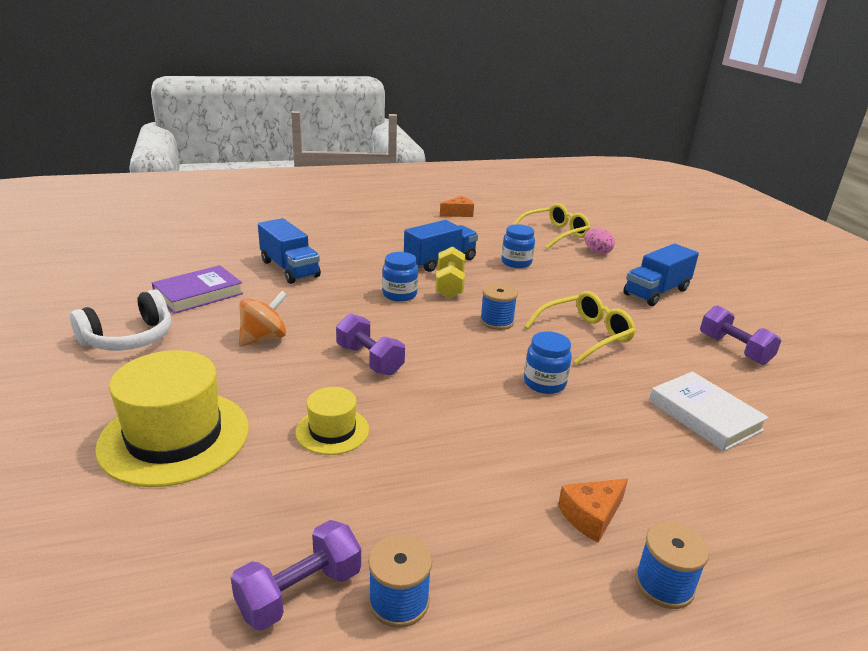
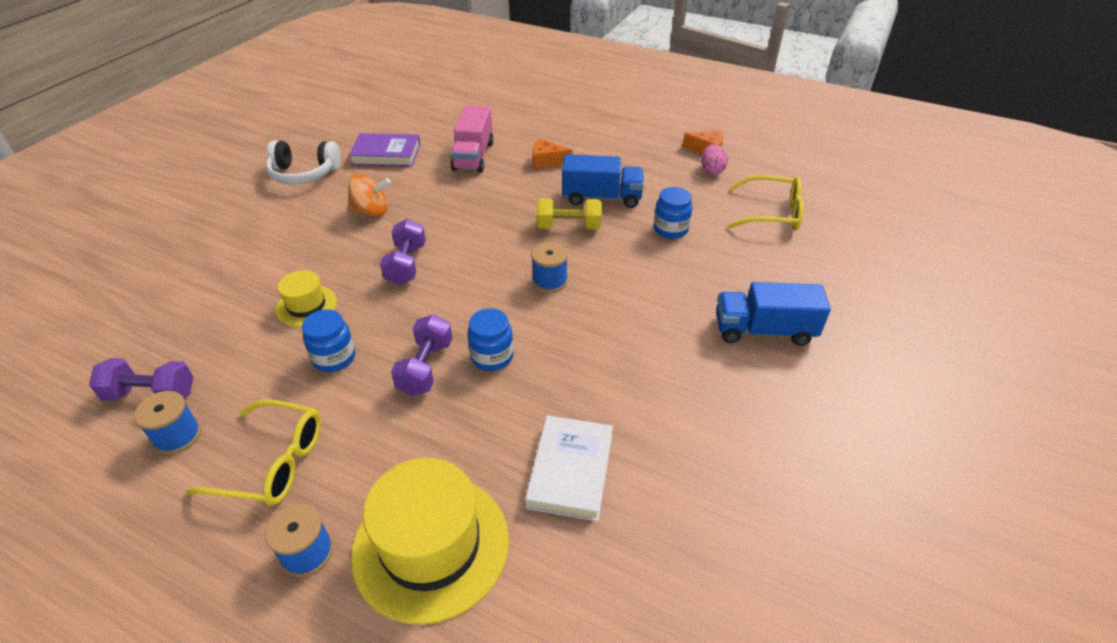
camera: 45 degrees right, 15 degrees up
(175, 437) = (232, 259): yellow hat -> yellow hat (431, 545)
(289, 269) = (473, 156): blue truck -> pink truck
(399, 294) = (515, 217): blue jar -> blue jar (334, 358)
(449, 286) = (568, 227): yellow dumbbell -> yellow dumbbell turned 45 degrees clockwise
(585, 335) = (604, 335): yellow glasses -> yellow glasses (273, 463)
(591, 516) = (346, 474): orange cheese -> orange cheese (547, 161)
(597, 252) = (782, 254): pink egg -> pink egg (712, 170)
(734, 349) = (729, 435): purple dumbbell -> purple dumbbell (425, 367)

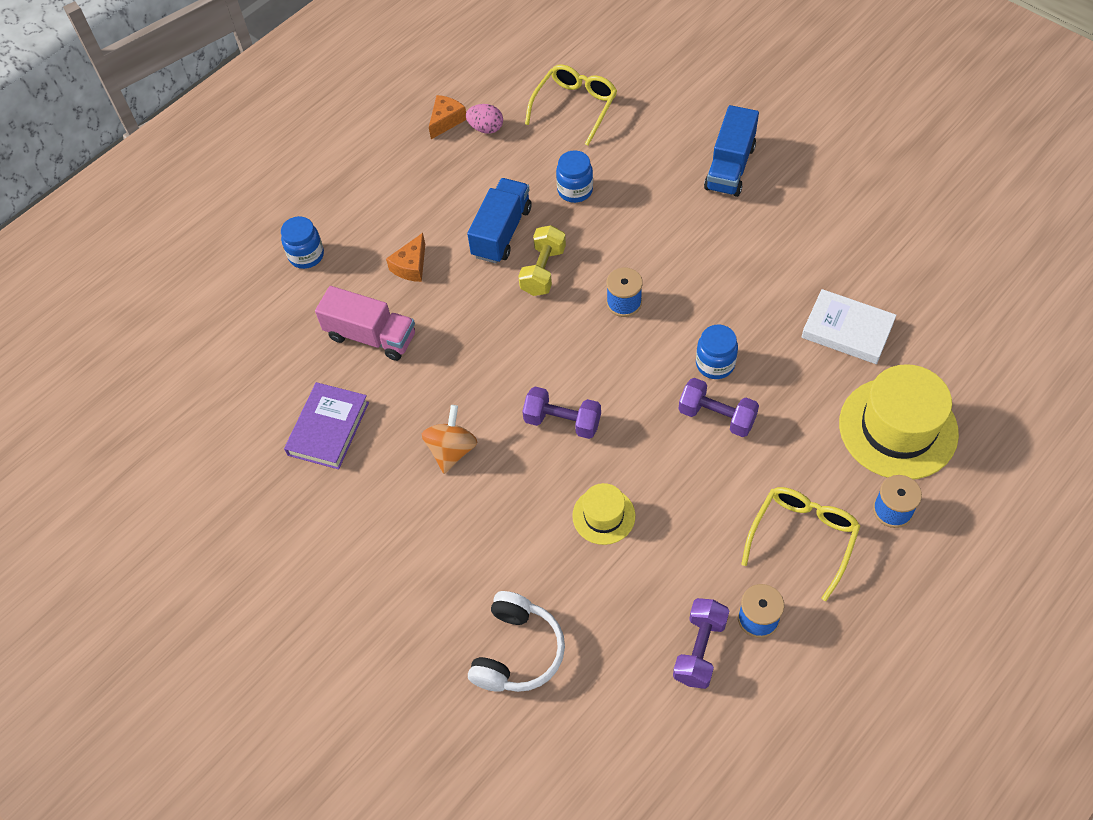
camera: 70 degrees left, 15 degrees up
(304, 174) = (339, 523): white headphones -> white headphones (517, 651)
(334, 358) = (686, 490): blue jar -> blue jar (306, 255)

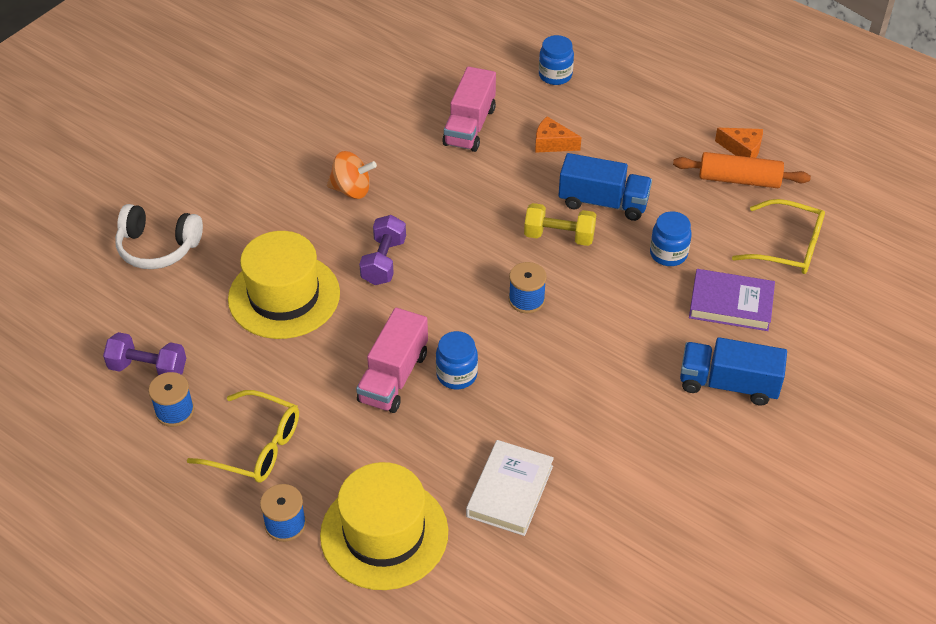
camera: 80 degrees right, 10 degrees down
(328, 428) = (372, 112): purple book -> purple book (731, 304)
(486, 128) = (739, 179): pink egg -> orange rolling pin
(603, 516) = (284, 296): yellow hat -> yellow hat, size x1.91
(716, 416) = (393, 377): purple dumbbell -> pink truck

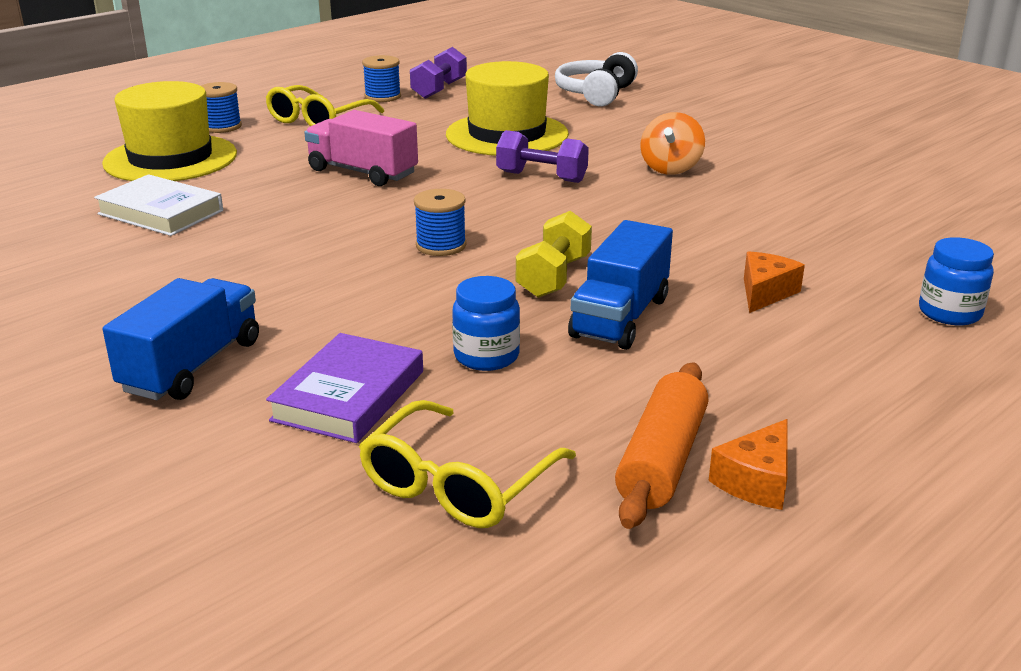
camera: 100 degrees right, 20 degrees down
(456, 375) = (344, 200): blue jar -> none
(469, 126) = (801, 239): pink truck -> none

